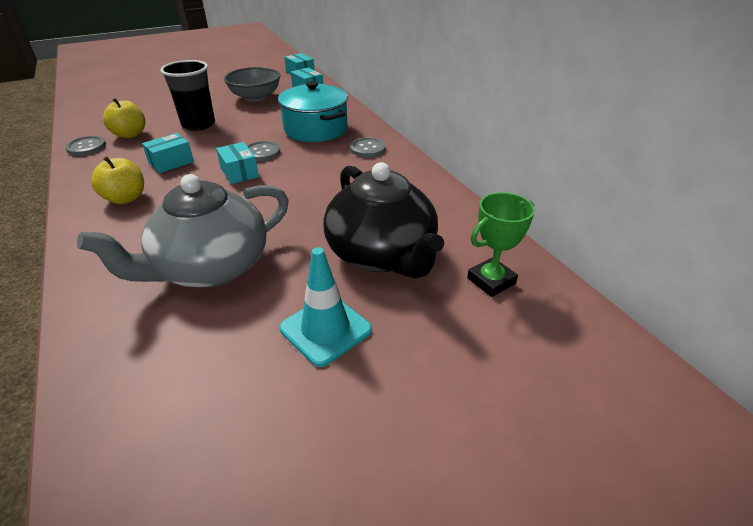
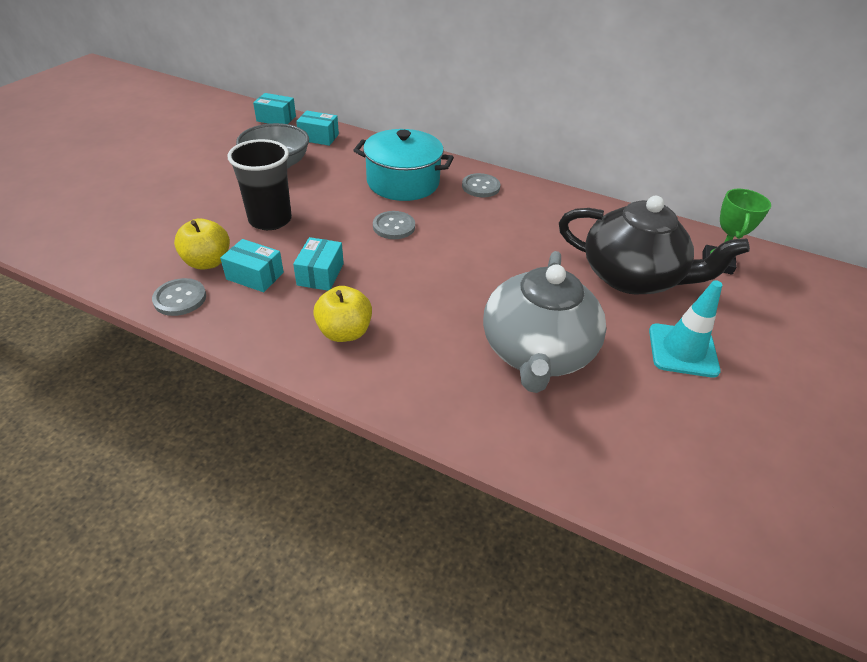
camera: 40 degrees left, 5 degrees up
(239, 172) = (409, 256): turquoise box -> turquoise box (255, 276)

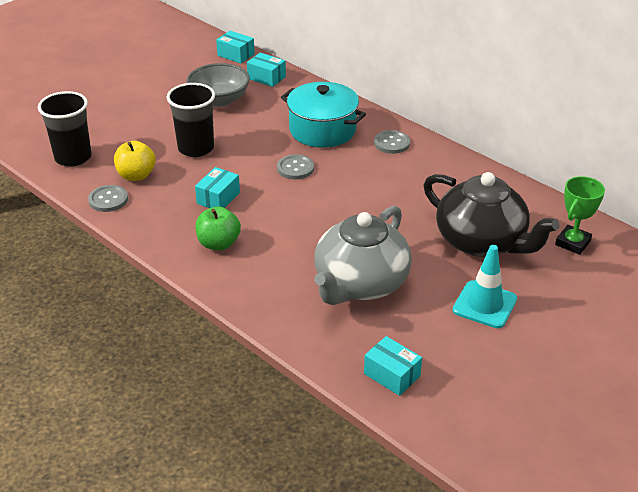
camera: 20 degrees right, 5 degrees down
(117, 251) = (73, 157): none -> black cup
(255, 276) = (168, 191): turquoise box -> turquoise box (392, 375)
(344, 332) = (218, 244): yellow apple -> green apple

